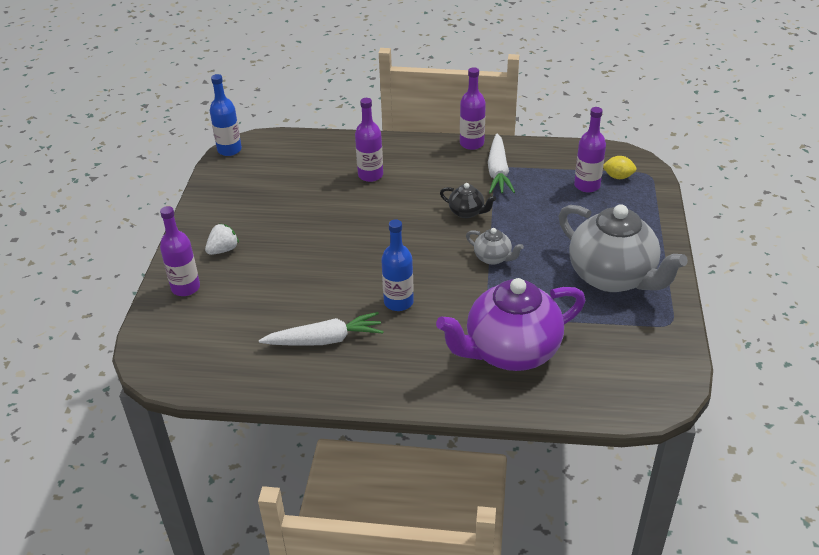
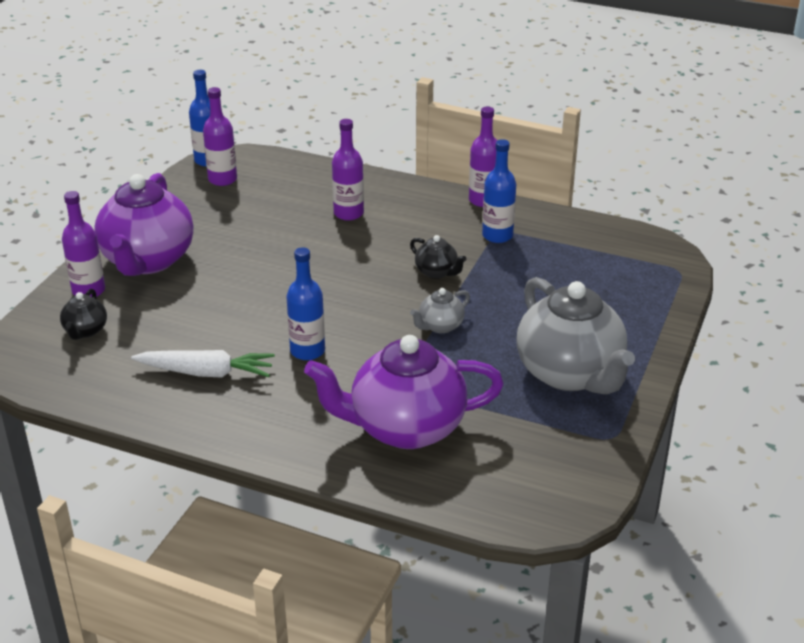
camera: 15 degrees right, 5 degrees down
(201, 325) = (85, 331): none -> black teapot
(223, 250) = (148, 260): white strawberry -> purple teapot
(493, 258) = (440, 326): grey teapot -> grey teapot turned 90 degrees clockwise
(498, 172) = (497, 235): white carrot -> blue bottle
(587, 185) = (595, 269): purple bottle -> purple bottle (222, 179)
(618, 177) = (639, 267): yellow lemon -> none

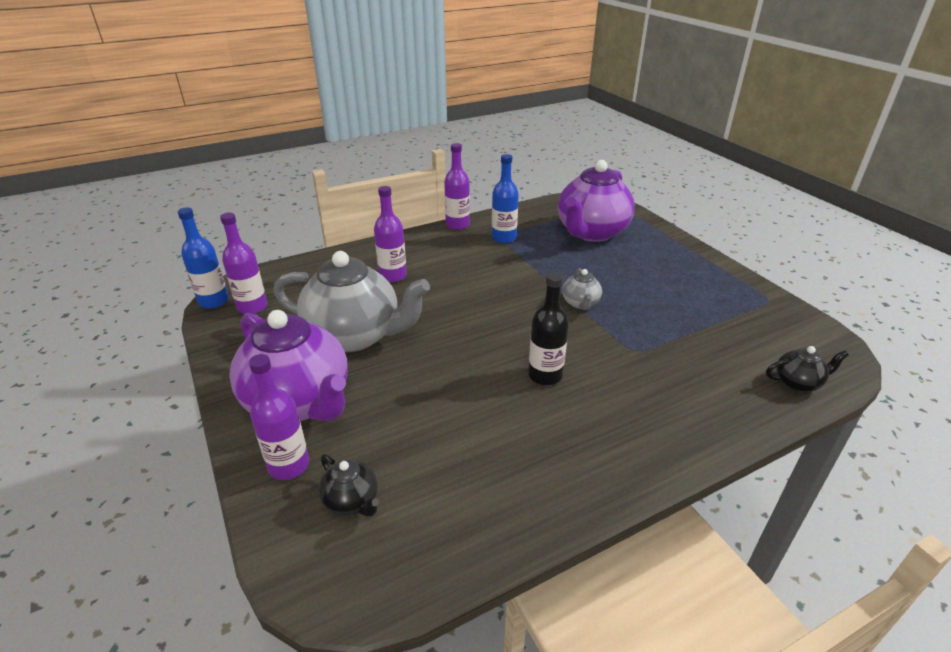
camera: 50 degrees left, 0 degrees up
(206, 373) = (515, 447): white carrot -> none
(307, 351) = (545, 375): blue bottle -> black bottle
(405, 428) = (692, 375): purple teapot -> purple teapot (591, 232)
(437, 272) = (515, 276): black teapot -> black teapot (798, 383)
(570, 374) = (686, 282): grey teapot -> grey teapot (355, 336)

